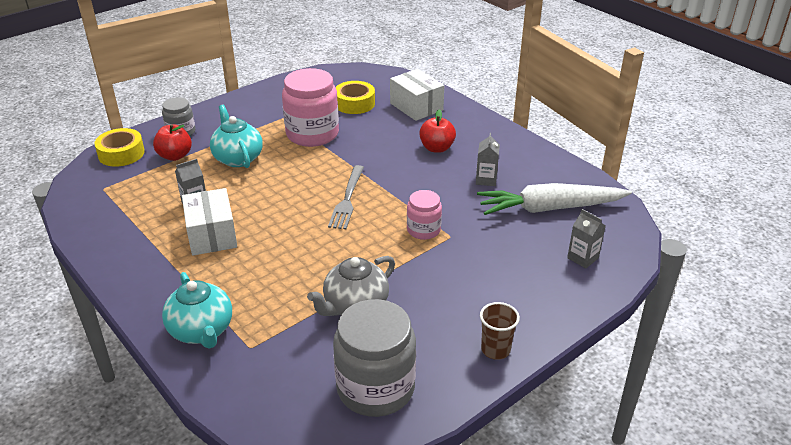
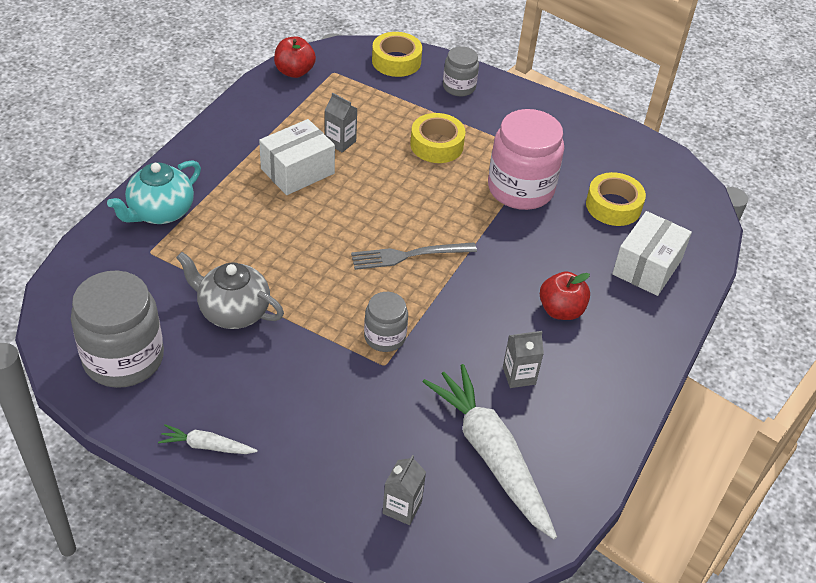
camera: 65 degrees right, 10 degrees up
(175, 156) = (414, 98): red apple -> red apple (294, 72)
(238, 158) = (436, 145): turquoise teapot -> yellow tape
(423, 230) = (385, 337): pink jar -> grey jar
(495, 350) = (207, 446): brown cup -> white carrot

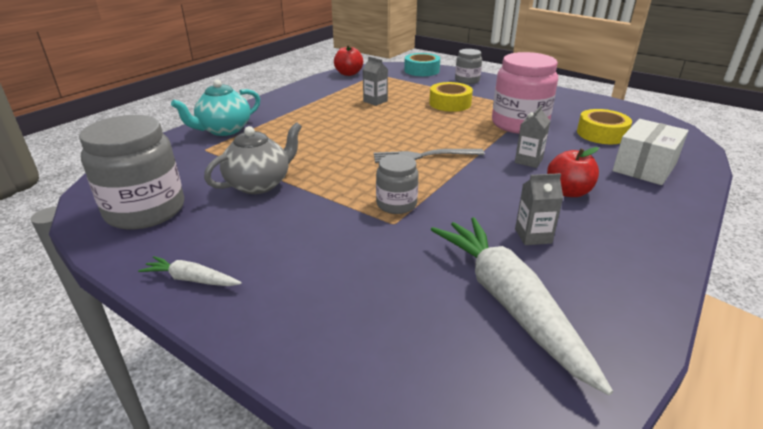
camera: 10 degrees right, 15 degrees down
(233, 311) = (259, 184): grey teapot -> grey teapot turned 105 degrees clockwise
(297, 171) = (339, 113): white box -> none
(396, 61) = (421, 70): yellow tape -> turquoise tape
(402, 507) = (399, 350): grey carton -> grey carton (528, 161)

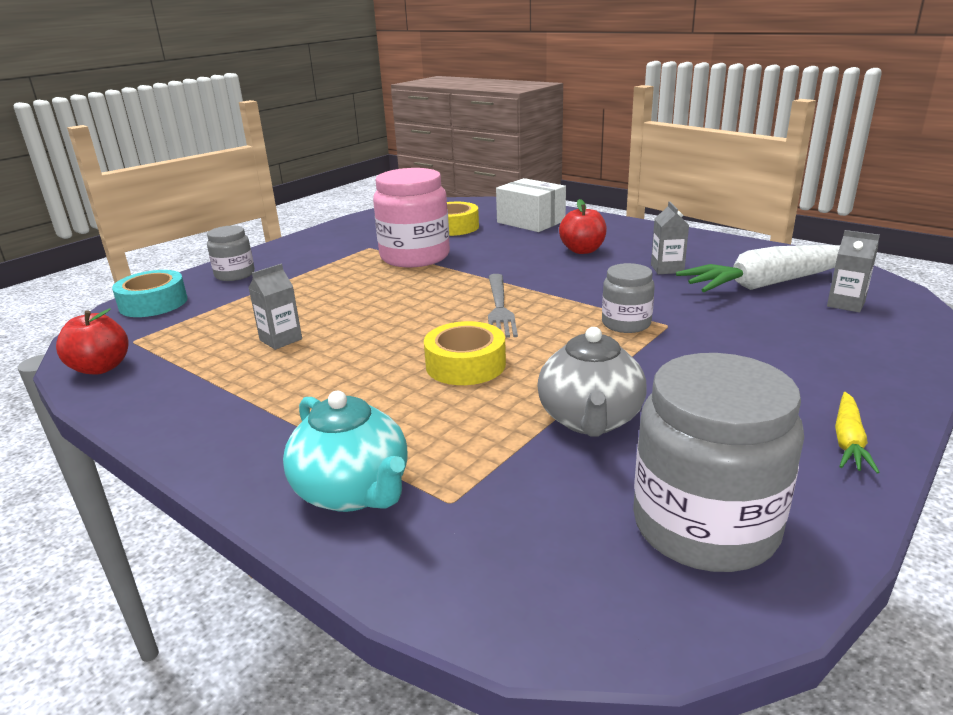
camera: 85 degrees left, 5 degrees down
(191, 279) = (848, 440): white carrot -> yellow carrot
(259, 184) = (590, 420): grey teapot -> grey teapot turned 135 degrees counterclockwise
(450, 103) = (324, 288): yellow tape -> yellow tape (465, 365)
(528, 161) = (515, 259): grey carton -> grey carton (845, 304)

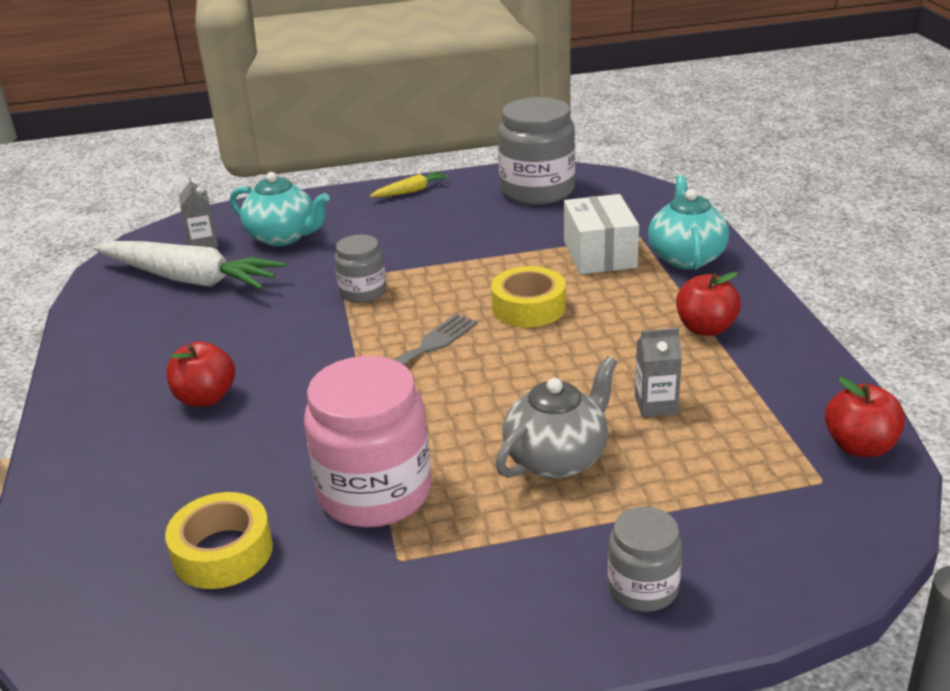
camera: 140 degrees left, 5 degrees up
(153, 303) = (788, 563): turquoise tape -> none
(272, 409) = (705, 328): none -> red apple
(531, 222) = (123, 500): white box -> white box (599, 254)
(590, 420) = (509, 243): grey teapot -> grey teapot (557, 458)
(667, 269) = (208, 331): grey carton -> none
(807, 334) = (283, 237): none -> turquoise teapot

